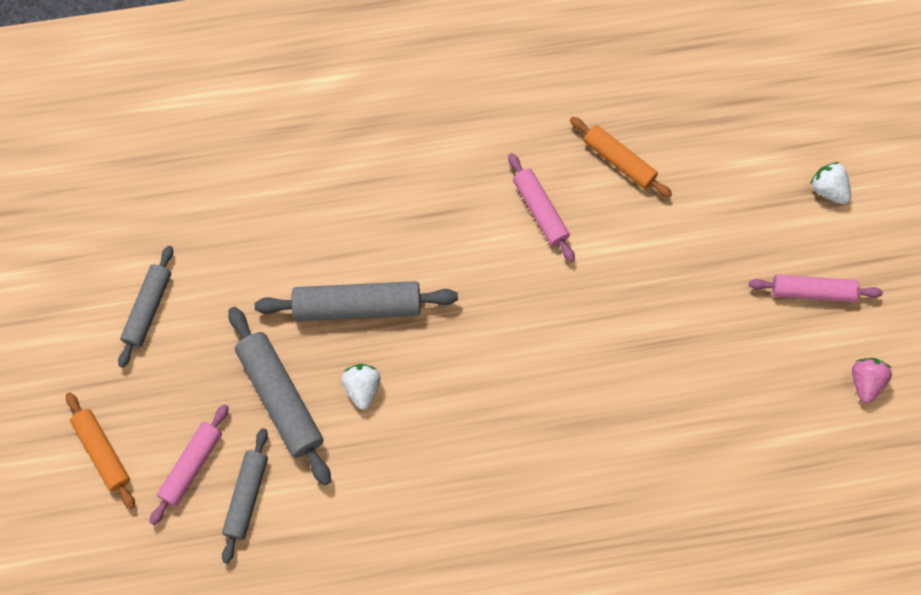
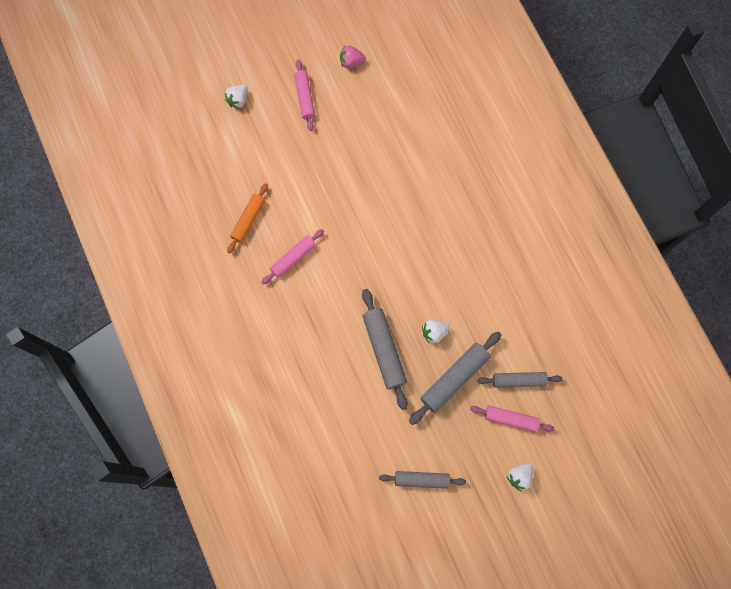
camera: 105 degrees left, 5 degrees up
(102, 452) = (519, 476): orange rolling pin -> white strawberry

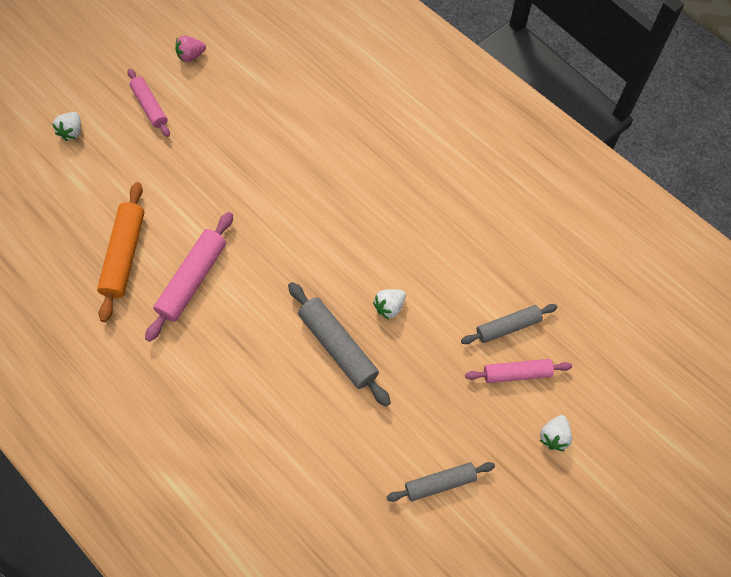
camera: 20 degrees left, 10 degrees down
(248, 220) = (124, 255): orange rolling pin -> orange rolling pin, size x1.52
(293, 258) = (193, 280): pink rolling pin -> pink rolling pin, size x1.52
(454, 379) = (433, 351): grey rolling pin -> none

